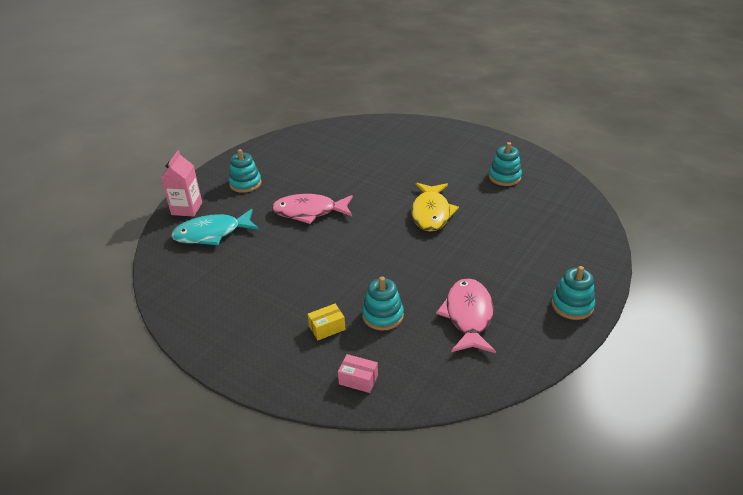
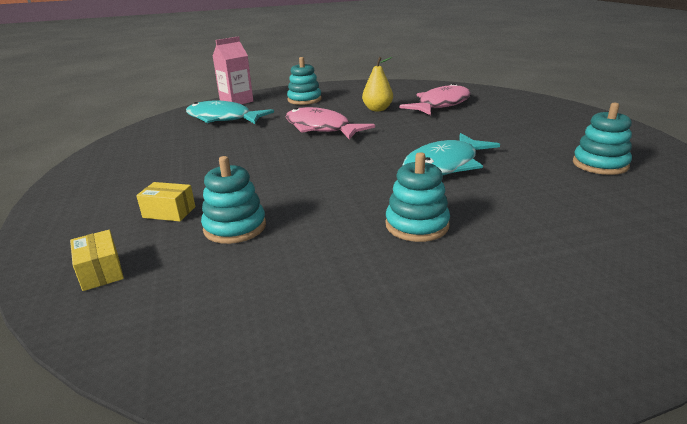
camera: 40 degrees right, 10 degrees down
(321, 174) = (377, 109): none -> yellow pear
(358, 380) = (101, 271): pink box -> yellow box
(431, 213) = (445, 165): yellow fish -> turquoise fish
(468, 316) = (326, 277): pink fish -> pink fish (441, 104)
(572, 305) = (517, 351): turquoise stacking toy -> turquoise stacking toy (417, 225)

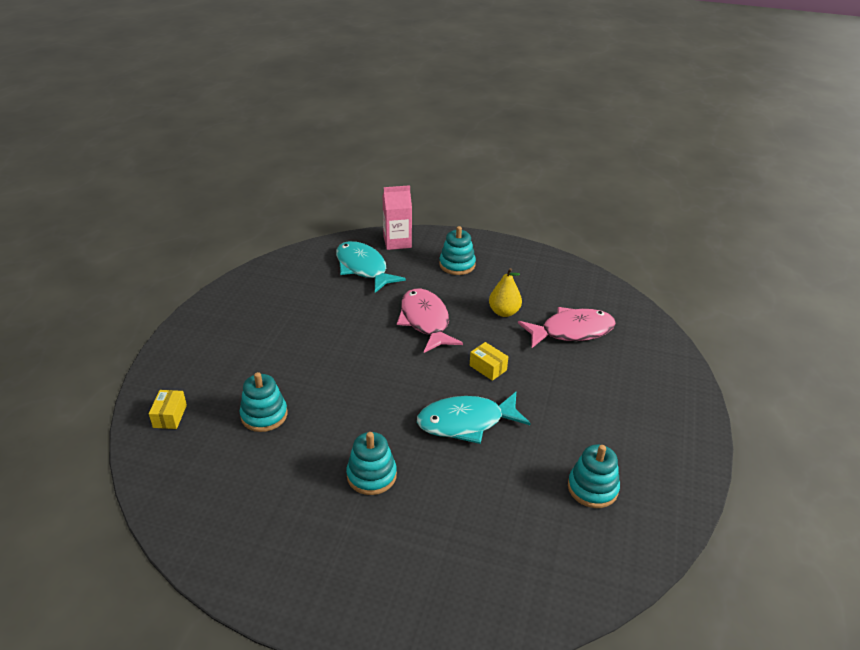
camera: 30 degrees right, 10 degrees up
(169, 212) = (239, 378): yellow box -> yellow box (488, 368)

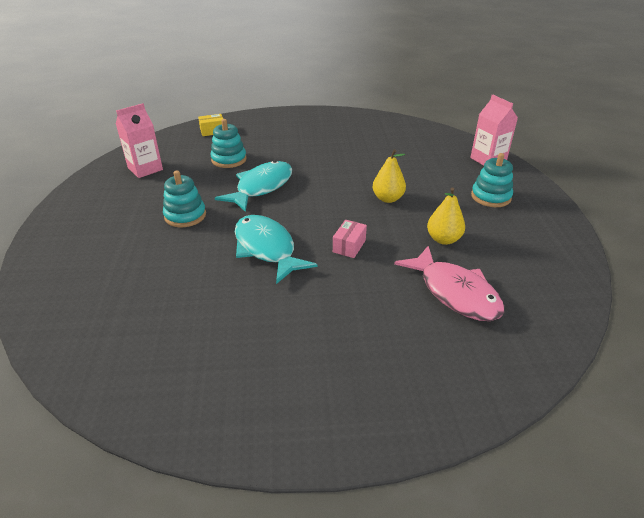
camera: 70 degrees right, 0 degrees up
(229, 501) = (145, 169): none -> pink carton
(363, 268) = (431, 154): turquoise fish -> turquoise fish (261, 187)
(425, 321) = (387, 198): pink fish -> yellow pear
(488, 368) = (349, 246): yellow box -> pink box
(592, 488) = (210, 348): turquoise stacking toy -> none

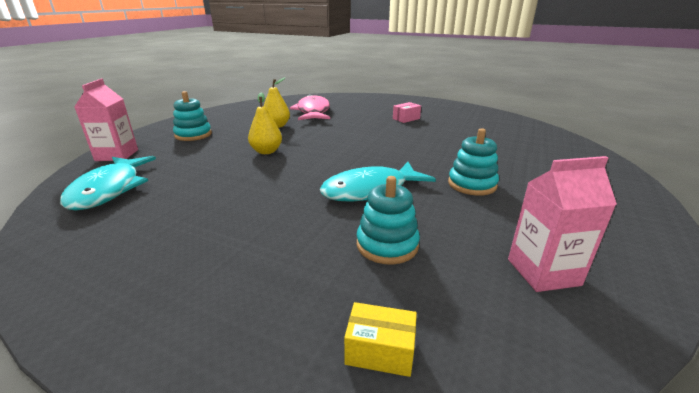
camera: 150 degrees left, 10 degrees down
(266, 248) = (404, 147): turquoise fish -> turquoise fish (109, 190)
(349, 246) = (342, 136): pink box -> pink box (406, 119)

